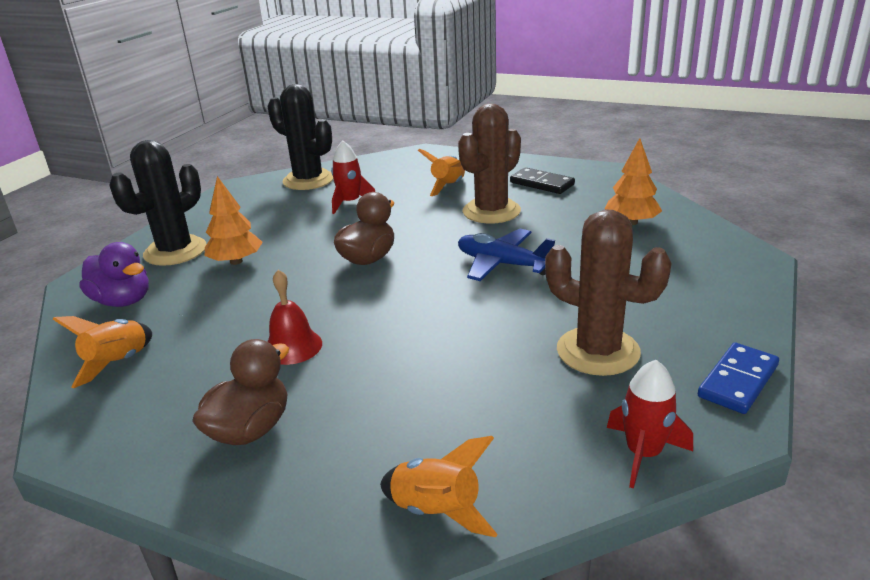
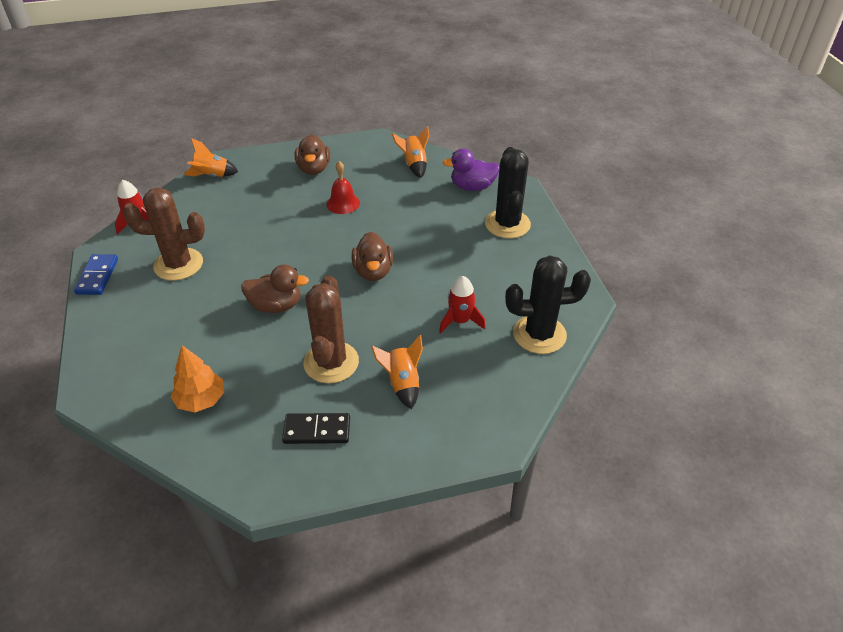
camera: 140 degrees right, 15 degrees up
(236, 261) = (455, 234): orange tree -> none
(502, 264) = (276, 305): blue plane -> brown duck

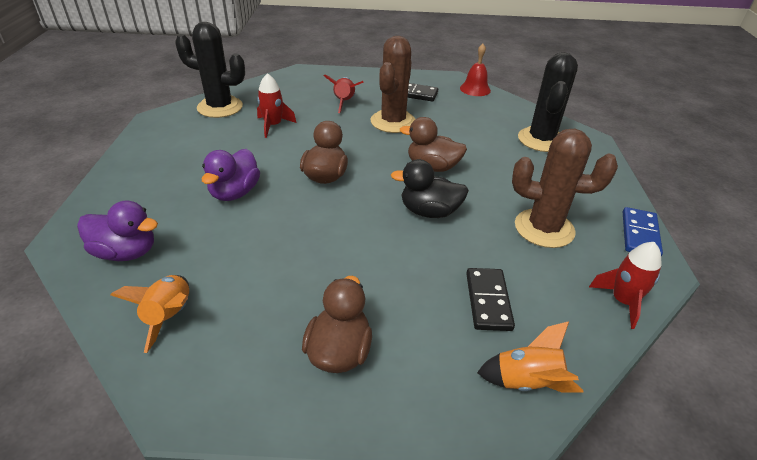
camera: 165 degrees left, 5 degrees down
(201, 400) = (497, 120): orange tree -> none
(229, 207) = (488, 301): none -> black domino
(274, 258) = (429, 212): none -> black duck
(343, 203) = (320, 268): red bell -> red bell (475, 89)
(402, 383) = (344, 102): orange rocket -> red rocket
(438, 240) = (235, 193): none -> purple duck
(507, 224) = (142, 193): black cactus -> black cactus (541, 140)

